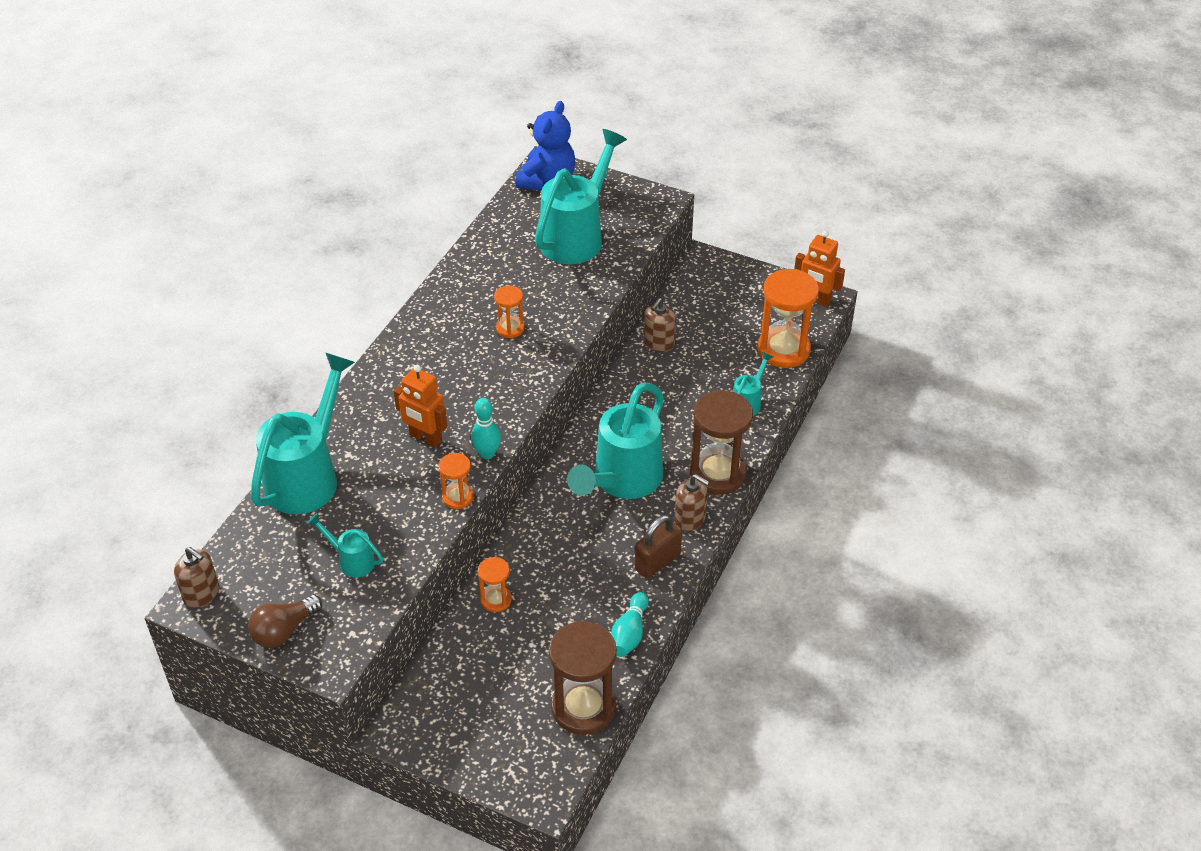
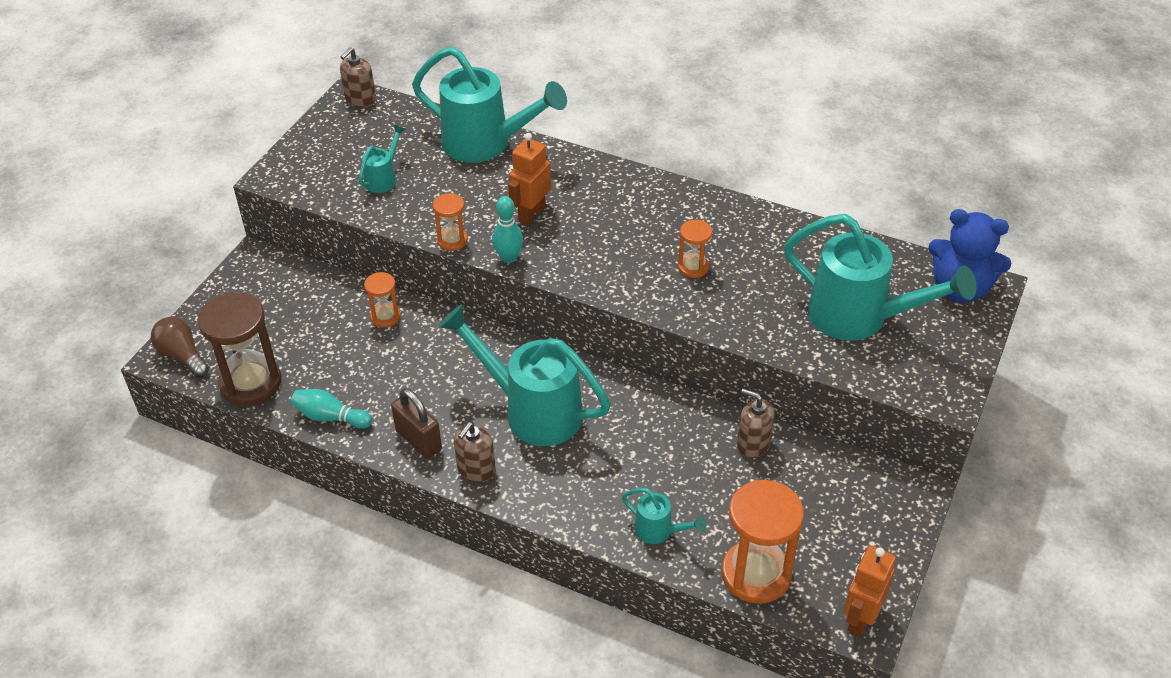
camera: 90 degrees right, 0 degrees up
(284, 630) = (314, 147): brown light bulb -> brown light bulb (182, 356)
(718, 473) = (542, 497): brown hourglass -> none

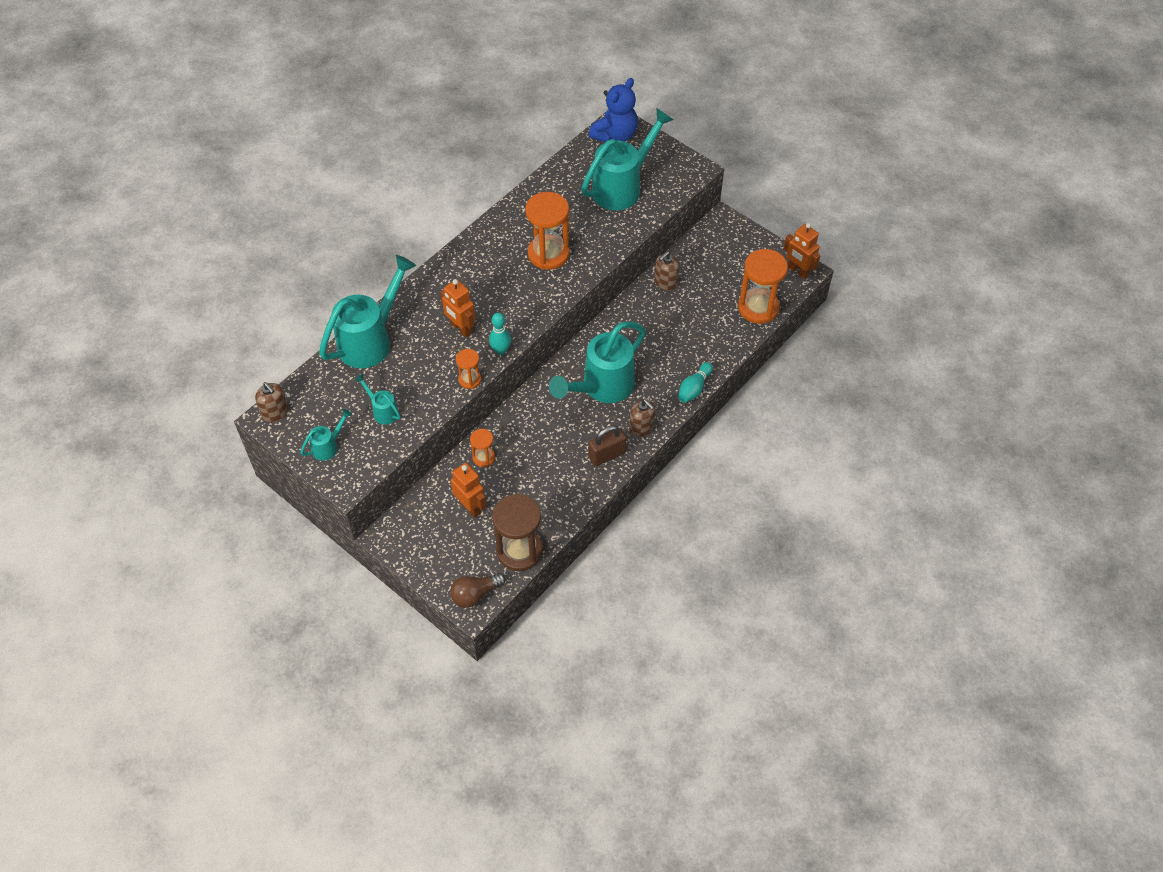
camera: 75 degrees left, 10 degrees up
(309, 322) = (470, 506): none -> orange robot
(330, 417) = (569, 504): turquoise bowling pin -> turquoise bowling pin (694, 388)
(659, 531) = (716, 344): turquoise watering can -> turquoise watering can (328, 446)
(693, 267) = (548, 254): orange hourglass -> orange hourglass, size x1.96

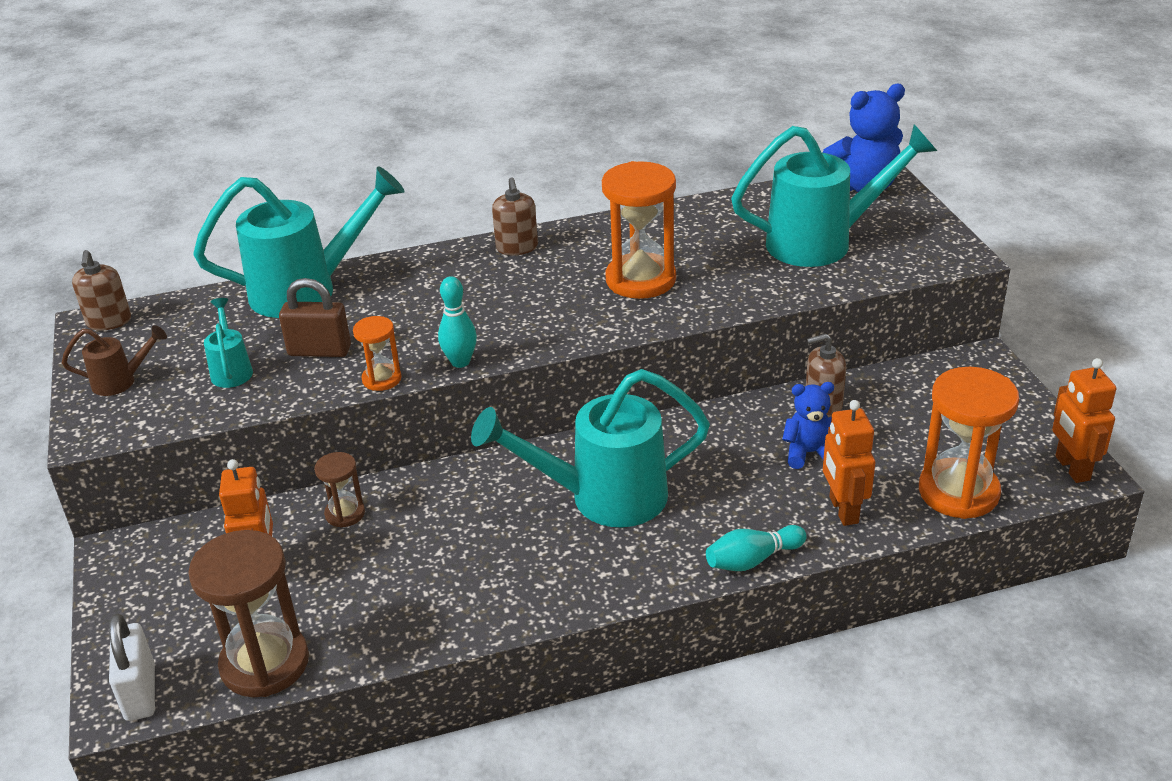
camera: 35 degrees right, 20 degrees down
(328, 446) = (121, 381): turquoise watering can -> brown watering can
(461, 328) = (433, 319): orange robot -> orange robot (843, 510)
(475, 594) = (140, 692): brown light bulb -> white padlock
(483, 457) = (345, 513): orange hourglass -> brown hourglass
(607, 455) = (525, 592): brown padlock -> brown padlock (319, 351)
(641, 427) = (616, 578): brown soap dispenser -> brown soap dispenser (517, 247)
(679, 315) = (809, 453): none -> blue teddy bear

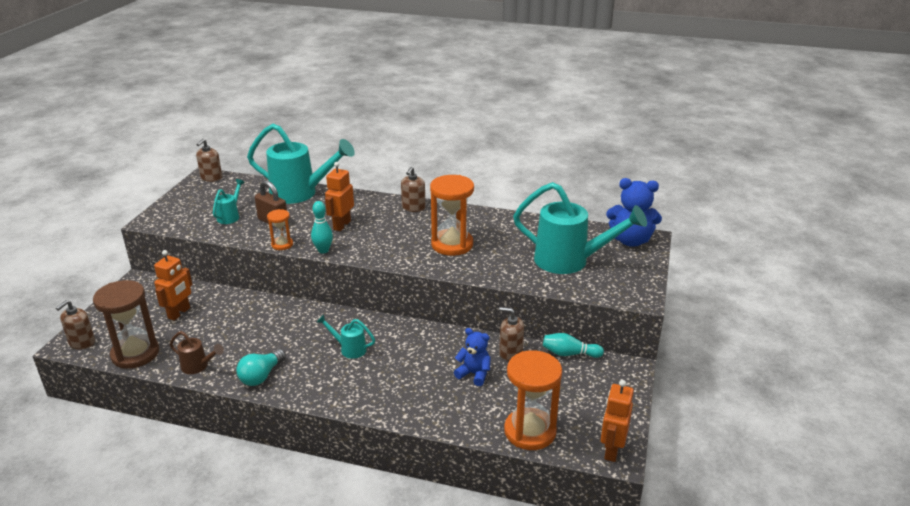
camera: 30 degrees right, 5 degrees down
(121, 381) = (186, 204): brown watering can -> brown watering can (198, 367)
(140, 692) = (82, 342): white padlock -> brown soap dispenser
(345, 513) = (236, 305): brown hourglass -> none
(518, 596) = (261, 376): none -> turquoise light bulb
(601, 498) = (349, 349): turquoise watering can -> turquoise watering can, size x0.46
(752, 560) = (383, 412): turquoise bowling pin -> turquoise bowling pin (569, 354)
(843, 510) = (457, 410): orange robot -> orange robot (341, 225)

